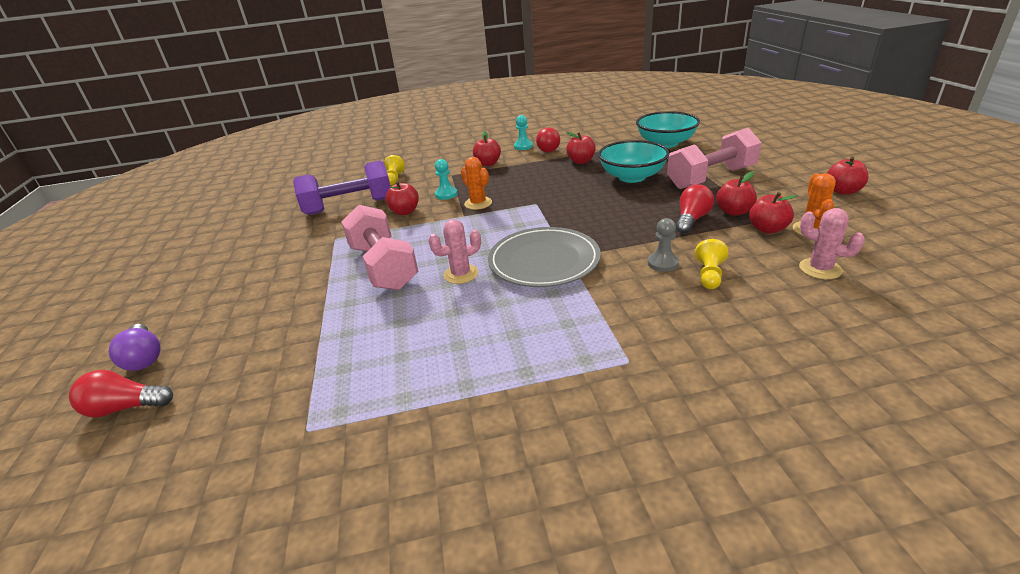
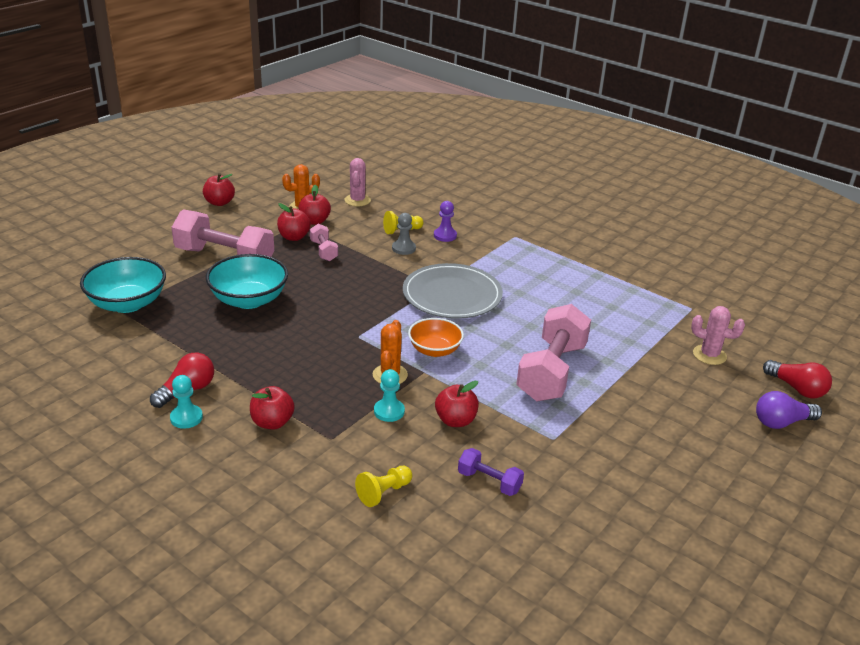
camera: 135 degrees left, 0 degrees up
(144, 357) = (781, 422): purple light bulb -> purple light bulb turned 120 degrees counterclockwise
(349, 206) = (489, 482): purple dumbbell -> purple dumbbell, size x0.48
(461, 274) = (512, 325): pink cactus -> pink cactus (709, 355)
(480, 227) = (435, 350): none -> orange bowl
(581, 161) = (221, 346): red apple -> none
(674, 301) = (445, 236): none -> purple pawn
(691, 219) = (323, 251): red light bulb -> pink dumbbell

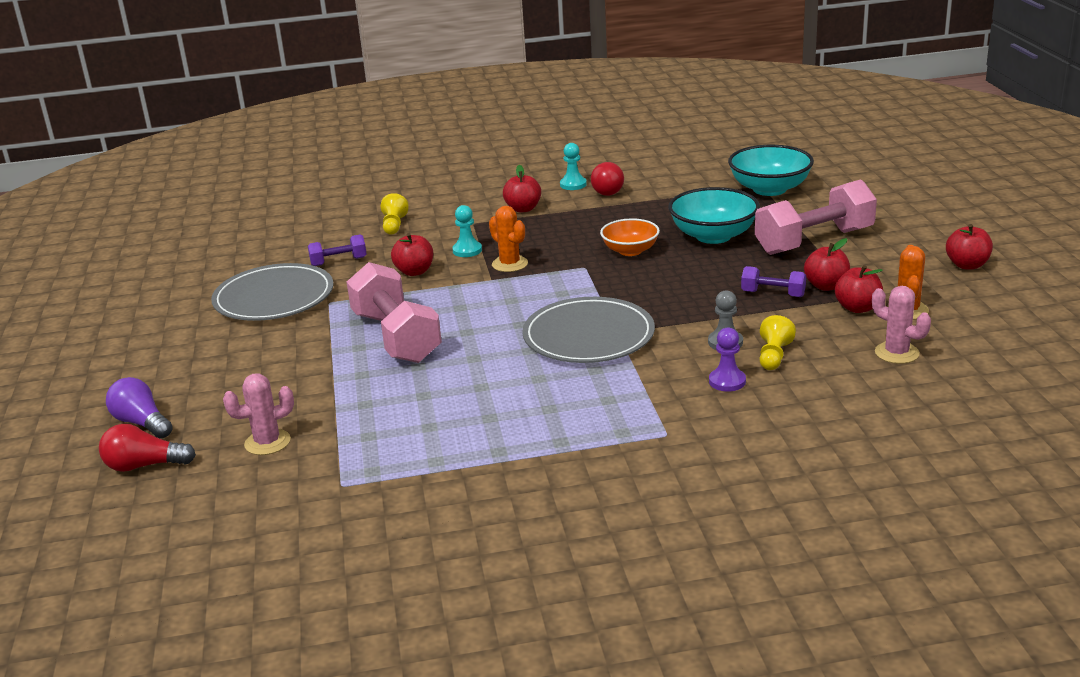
camera: 135 degrees right, 5 degrees down
(323, 251) = (773, 294): pink dumbbell -> purple dumbbell
(435, 350) = (512, 294): orange bowl -> orange bowl (630, 251)
(587, 478) = (274, 297): none -> grey plate
(781, 422) = (142, 423): purple light bulb -> purple light bulb turned 75 degrees counterclockwise

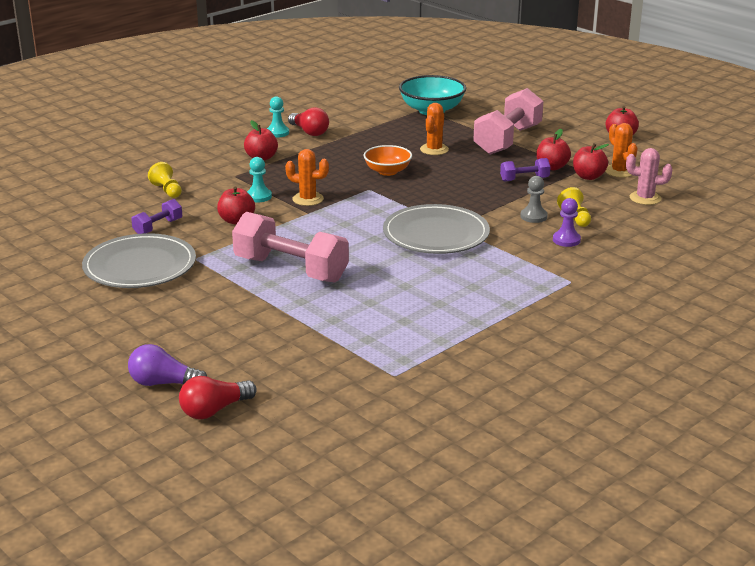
camera: 35 degrees left, 0 degrees up
(267, 442) = (294, 365): pink cactus -> none
(713, 236) = (434, 149): turquoise bowl -> orange cactus

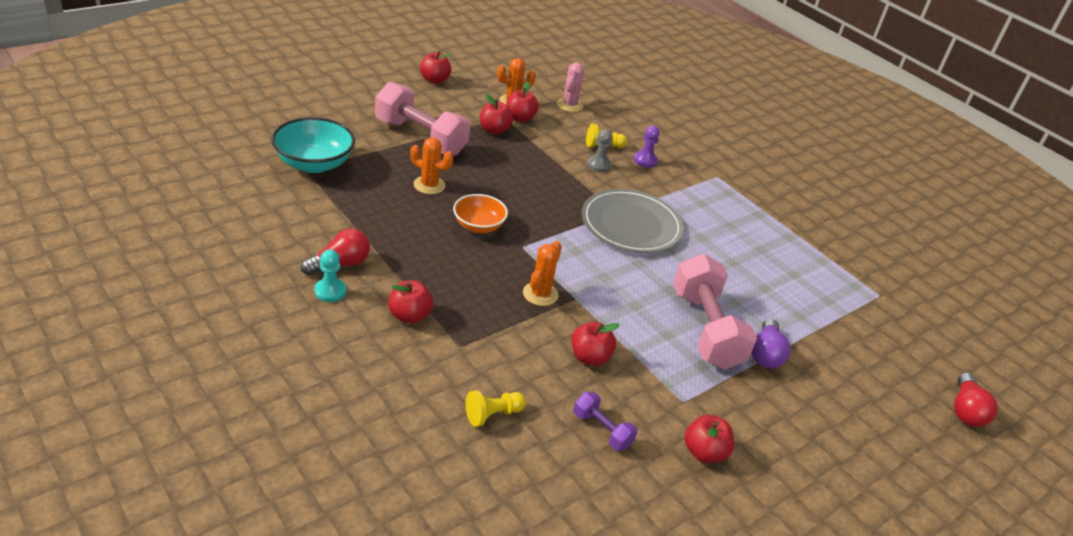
camera: 90 degrees left, 10 degrees up
(140, 266) = (704, 452): grey plate -> red apple
(163, 383) = (935, 444): purple light bulb -> purple light bulb (765, 354)
(214, 410) = (965, 410): red light bulb -> red light bulb turned 45 degrees clockwise
(259, 196) = (526, 332): turquoise pawn -> none
(291, 269) = (705, 329): pink dumbbell -> pink dumbbell turned 45 degrees counterclockwise
(524, 179) = (518, 151): purple dumbbell -> none

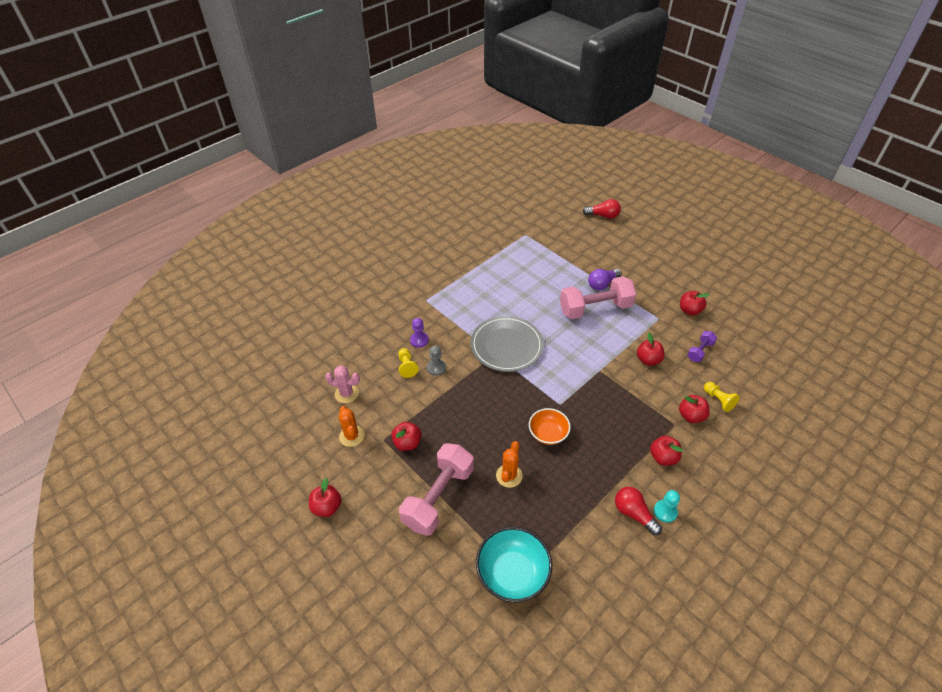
camera: 90 degrees left, 10 degrees up
(520, 118) = (380, 427): red apple -> red apple (691, 416)
(540, 294) = (604, 389): orange cactus -> none
(765, 354) = (602, 284): purple light bulb -> purple light bulb turned 135 degrees clockwise

